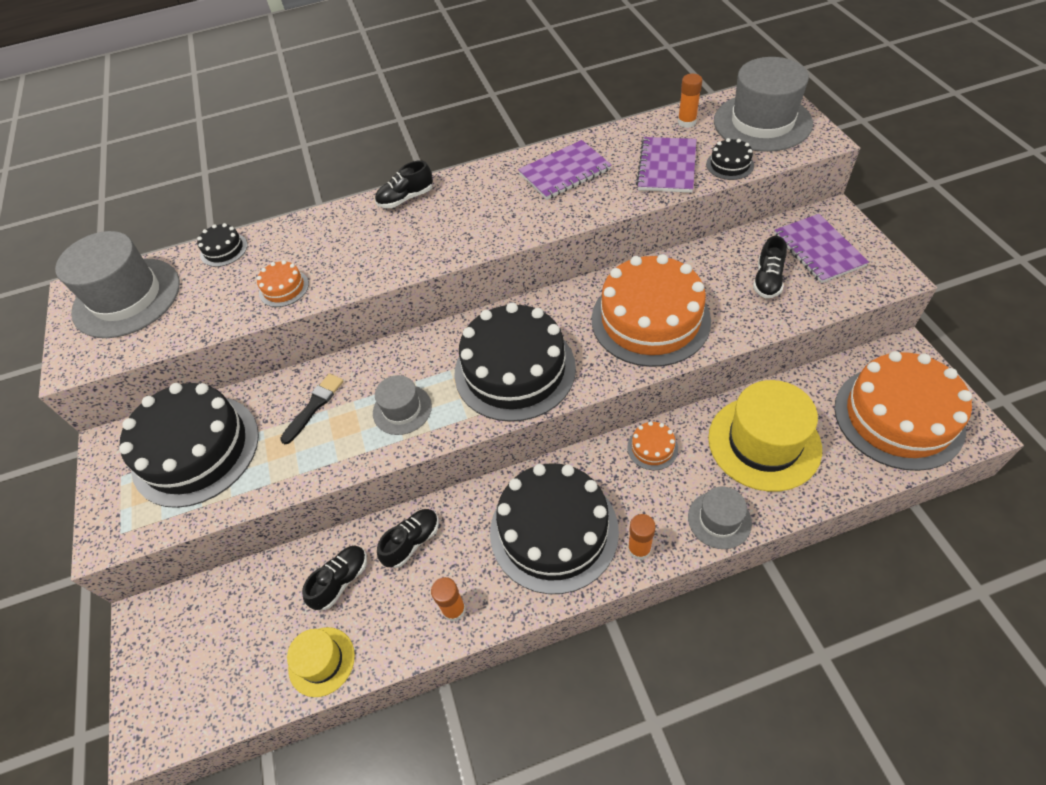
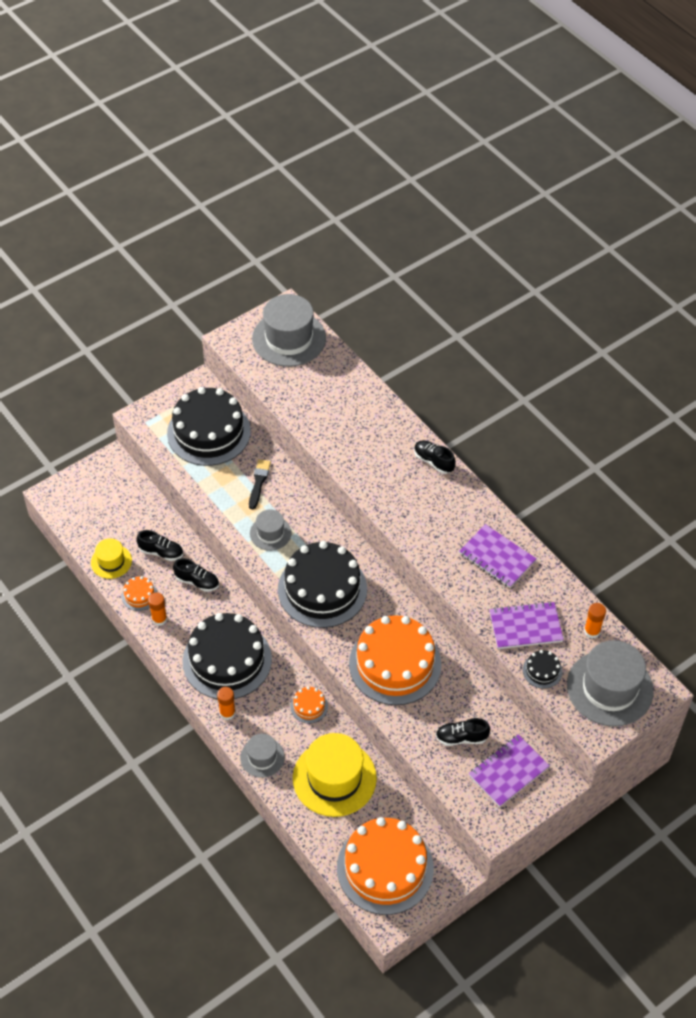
camera: 65 degrees right, 0 degrees up
(224, 250) = (347, 371): black cake -> none
(284, 288) = (322, 422): orange cake -> orange cake (139, 595)
(314, 406) = (259, 482): black brush -> black brush turned 90 degrees counterclockwise

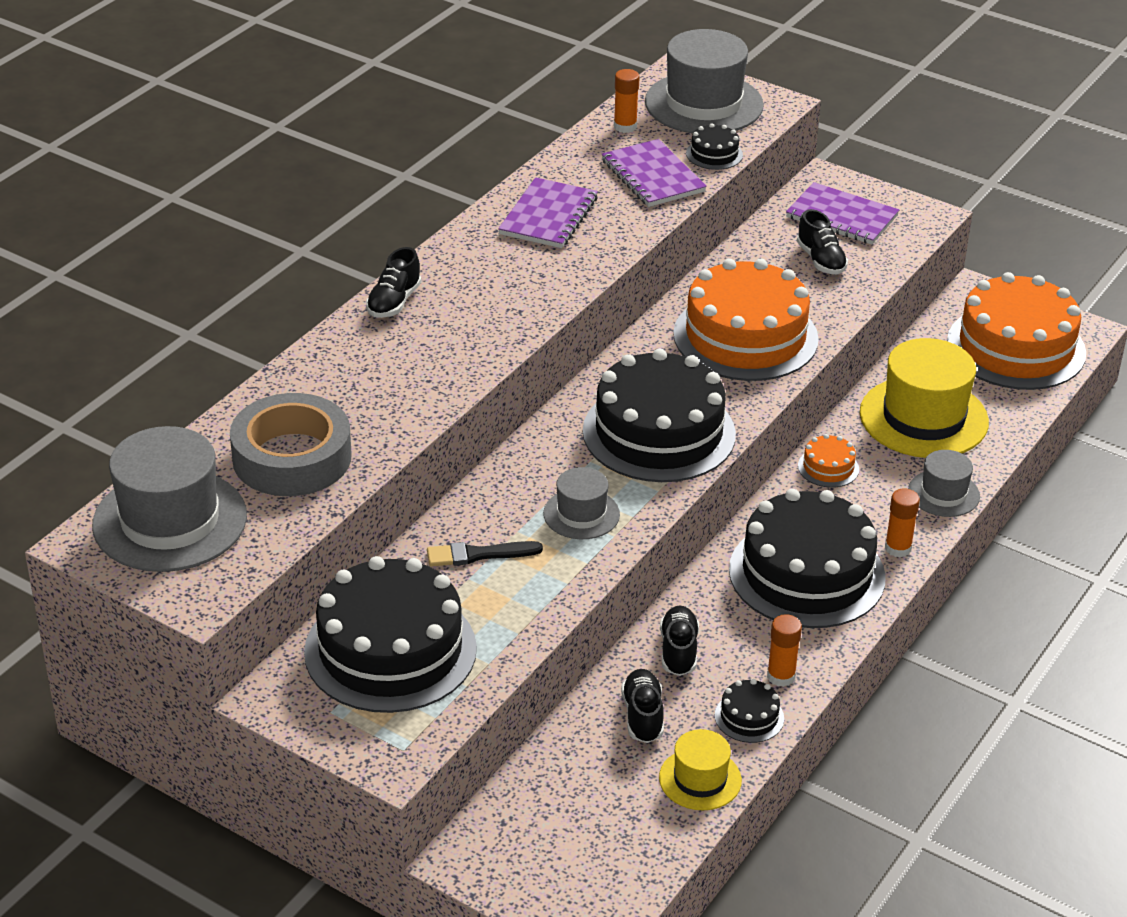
camera: 110 degrees left, 15 degrees down
(139, 595) = (749, 717): orange cake -> black cake
(316, 391) = (292, 457): none -> grey tape

